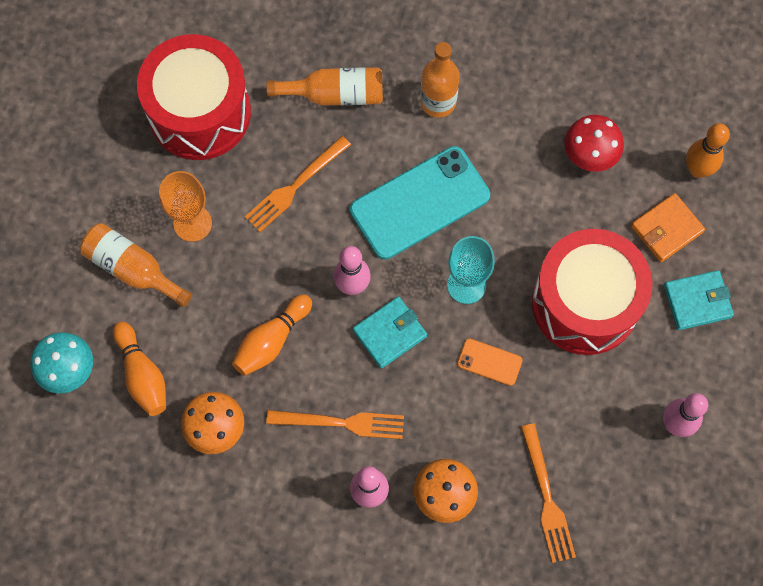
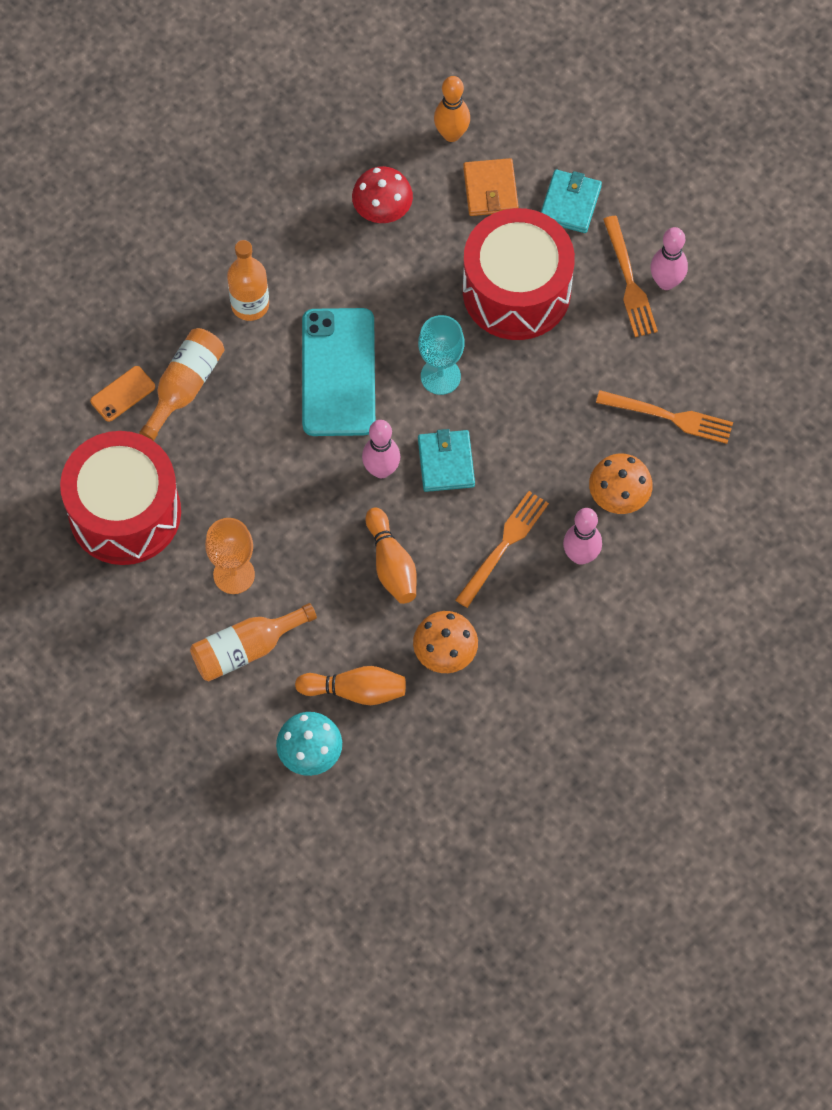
camera: 60 degrees left, 5 degrees down
(294, 187) = (254, 469): orange fork -> orange fork (630, 282)
(489, 362) = (522, 396): orange phone -> orange phone (123, 394)

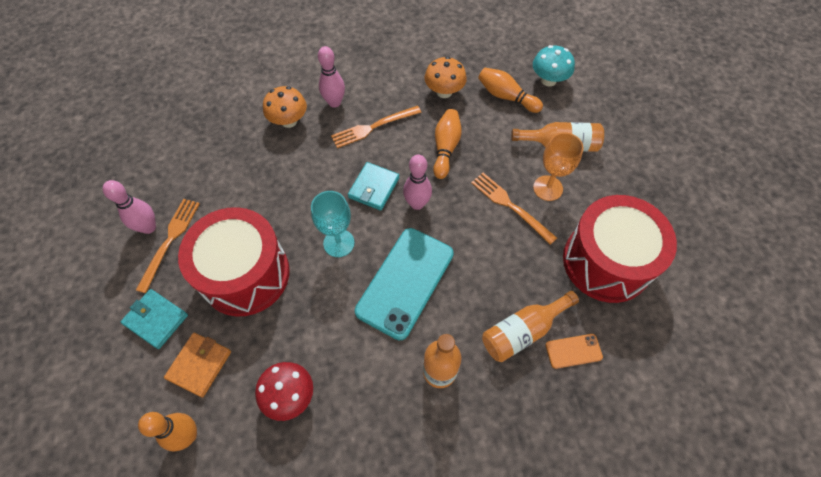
camera: 150 degrees left, 5 degrees down
(570, 203) = (156, 319): turquoise wallet -> turquoise wallet turned 75 degrees clockwise
(671, 417) = (222, 147): orange fork -> orange fork (509, 205)

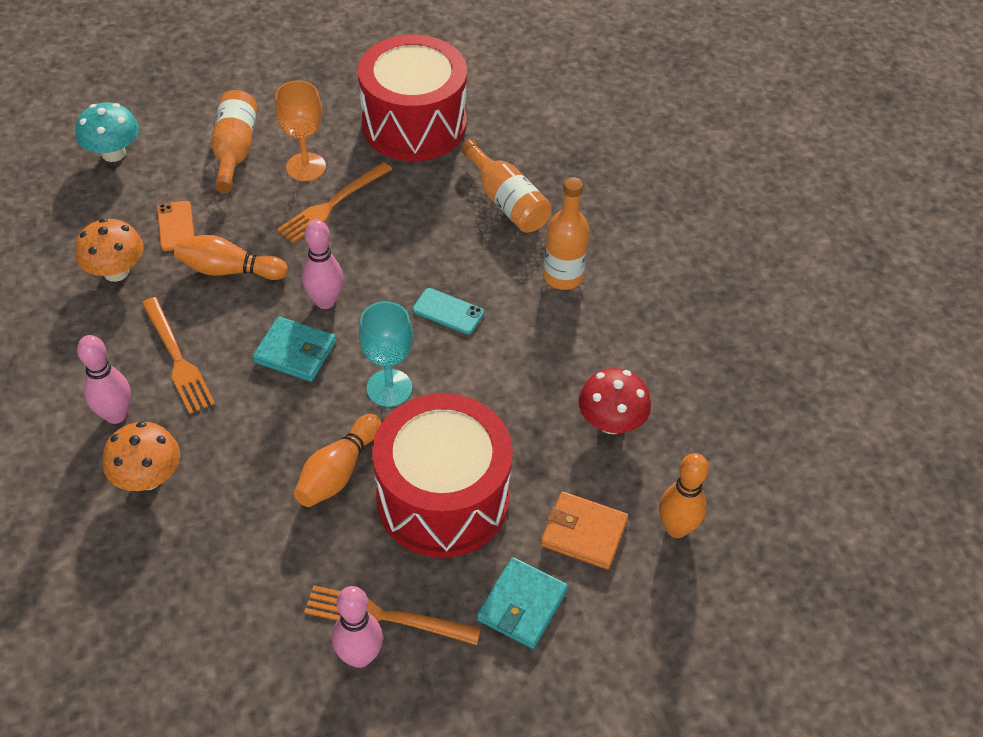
camera: 95 degrees left, 10 degrees down
(405, 282) = (448, 311): turquoise phone -> turquoise phone, size x0.45
(506, 97) = (138, 200): orange bowling pin -> orange bowling pin (338, 472)
(573, 351) = (527, 161): orange phone -> orange phone (176, 226)

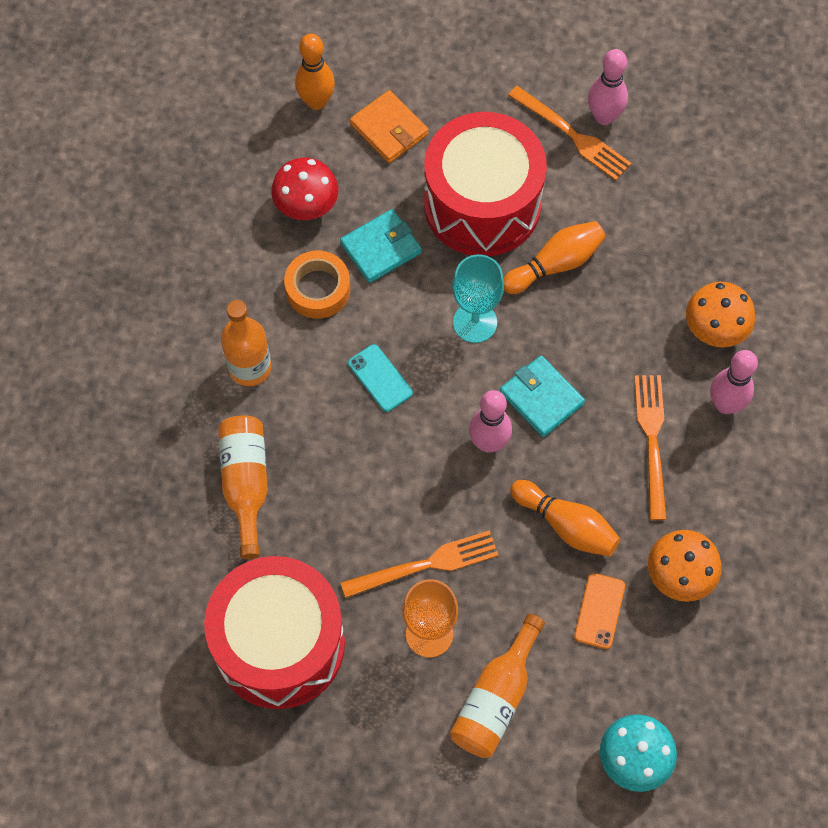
camera: 150 degrees left, 15 degrees up
(522, 605) = (468, 99): turquoise wallet -> turquoise wallet (381, 248)
(549, 357) = (318, 289): none -> orange tape

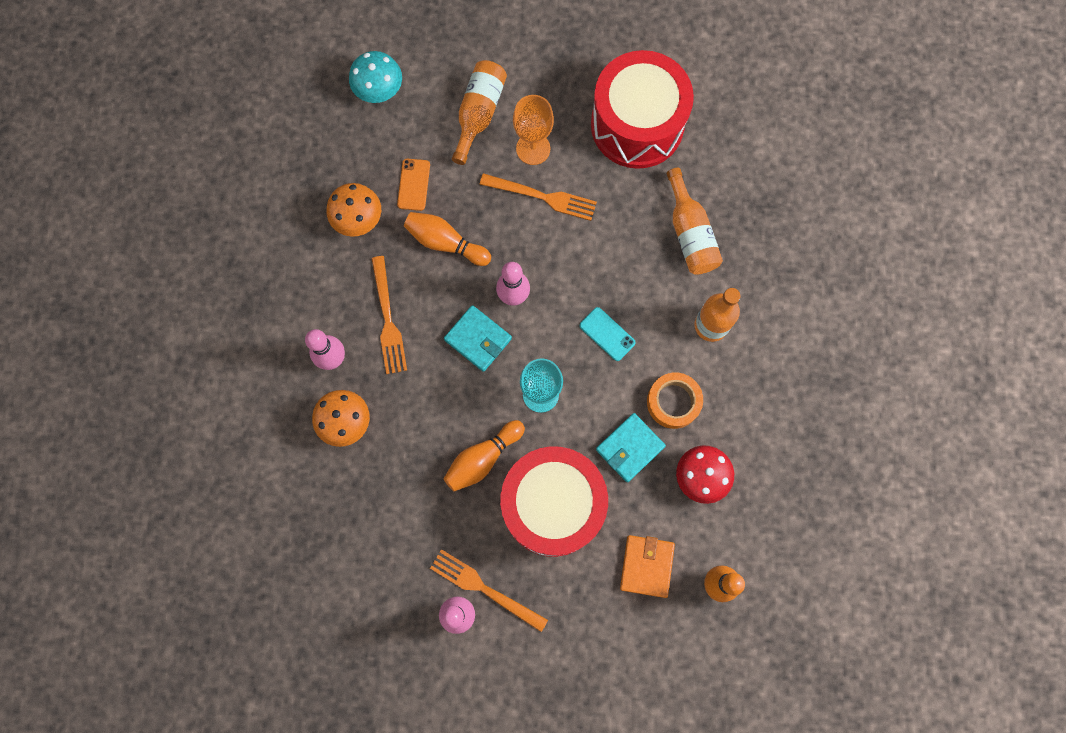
camera: 170 degrees right, 10 degrees up
(389, 129) = (646, 566): orange wallet -> orange wallet turned 60 degrees clockwise
(427, 564) = (543, 197): orange fork -> orange fork turned 135 degrees counterclockwise

